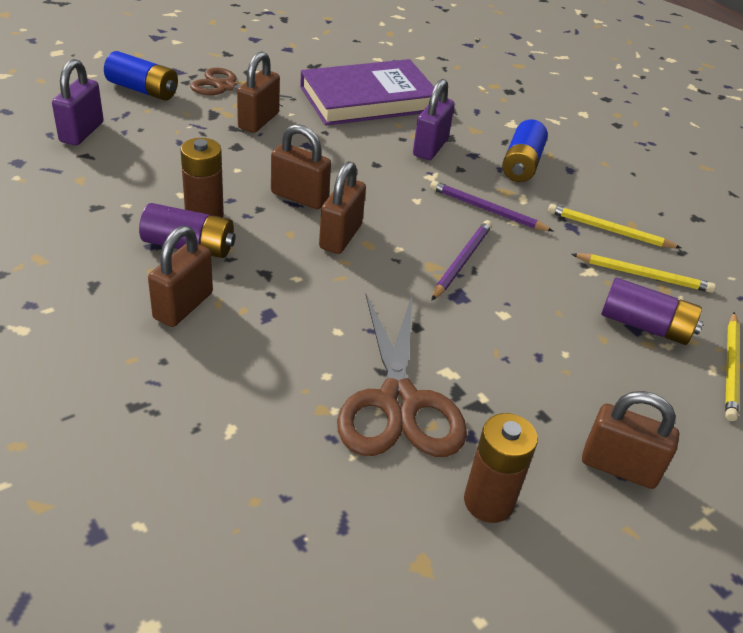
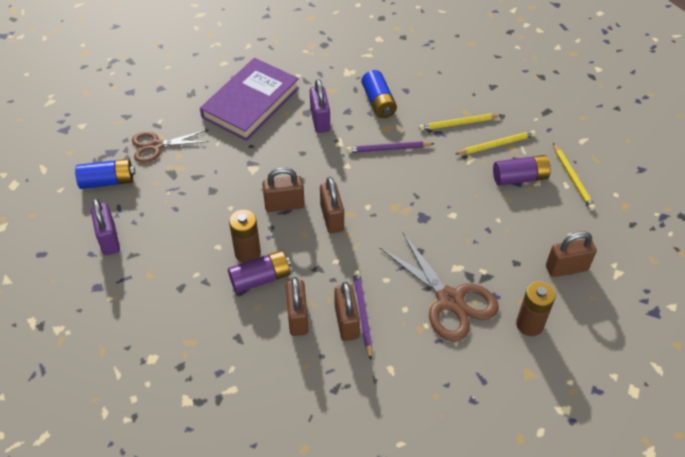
camera: 30 degrees left, 10 degrees up
(258, 121) = (205, 162): brown padlock -> brown padlock (346, 322)
(461, 261) = (405, 194): purple pencil -> purple pencil (362, 314)

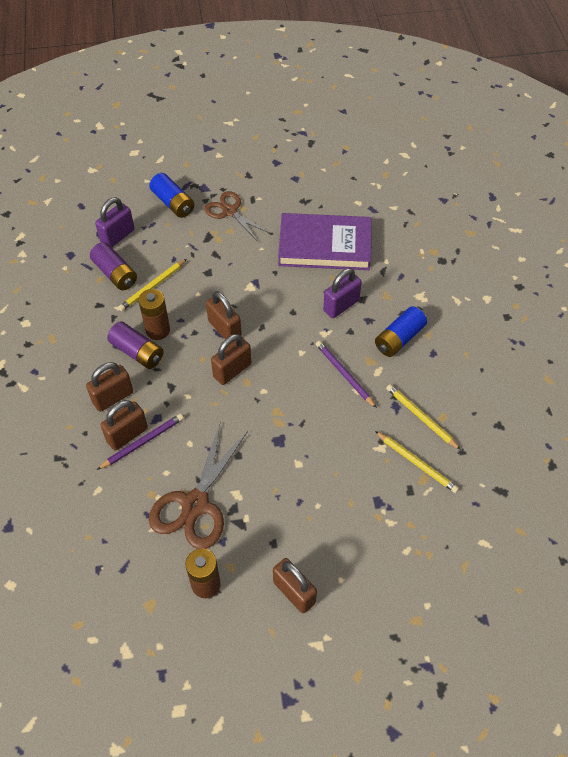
camera: 60 degrees right, 5 degrees up
(520, 177) = (386, 502): purple battery -> purple battery (115, 273)
(573, 178) = (420, 553): yellow pencil -> yellow pencil (153, 286)

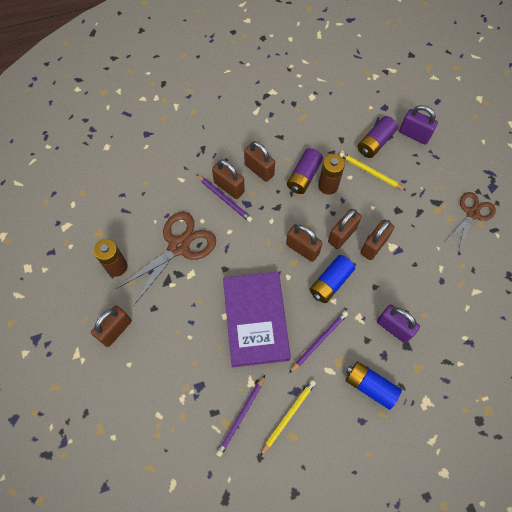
camera: 80 degrees right, 10 degrees up
(173, 203) = (465, 167): blue battery -> blue battery (330, 283)
(195, 504) = (178, 246): brown scissors -> brown scissors turned 120 degrees clockwise
(245, 303) = (373, 246): none -> brown padlock
(325, 246) = (460, 303): purple book -> purple book (256, 320)
(417, 463) = (241, 416): yellow pencil -> purple pencil

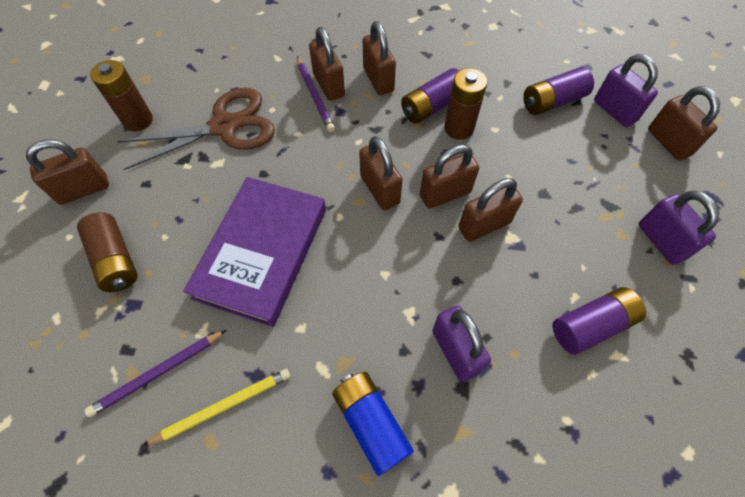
camera: 25 degrees right, 5 degrees down
(170, 364) = (116, 259): none -> brown battery
(319, 341) = (331, 319): purple pencil -> none
(330, 283) = (394, 248): blue battery -> none
(370, 172) = (527, 133): yellow pencil -> none
(452, 145) = (668, 142): none -> brown padlock
(456, 280) = (591, 325): none -> purple battery
(472, 213) = (661, 241): brown scissors -> purple padlock

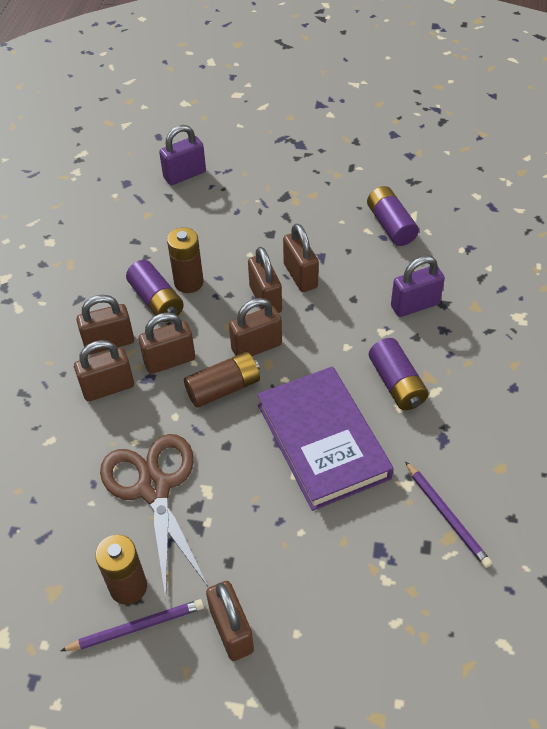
camera: 85 degrees left, 10 degrees down
(116, 259) = (328, 575): brown battery -> brown battery (223, 388)
(223, 406) = (471, 461): yellow pencil -> none
(262, 252) = (323, 441): purple book -> purple book turned 45 degrees clockwise
(315, 95) = (122, 400): purple pencil -> purple pencil (136, 627)
(371, 423) = (475, 360): blue battery -> none
(552, 102) = (166, 212): purple battery -> purple battery (397, 383)
(661, 241) = (320, 175): purple padlock -> none
(668, 142) = (224, 150): brown padlock -> brown padlock (170, 361)

